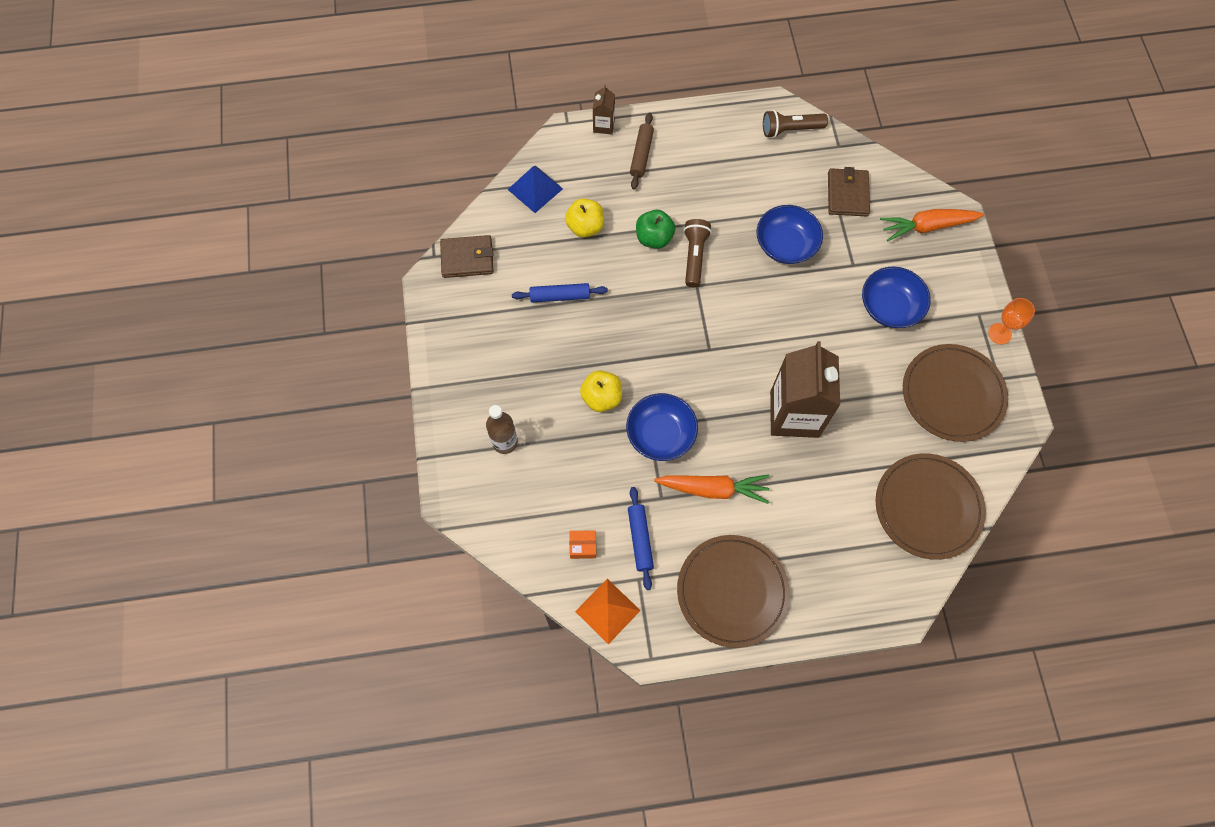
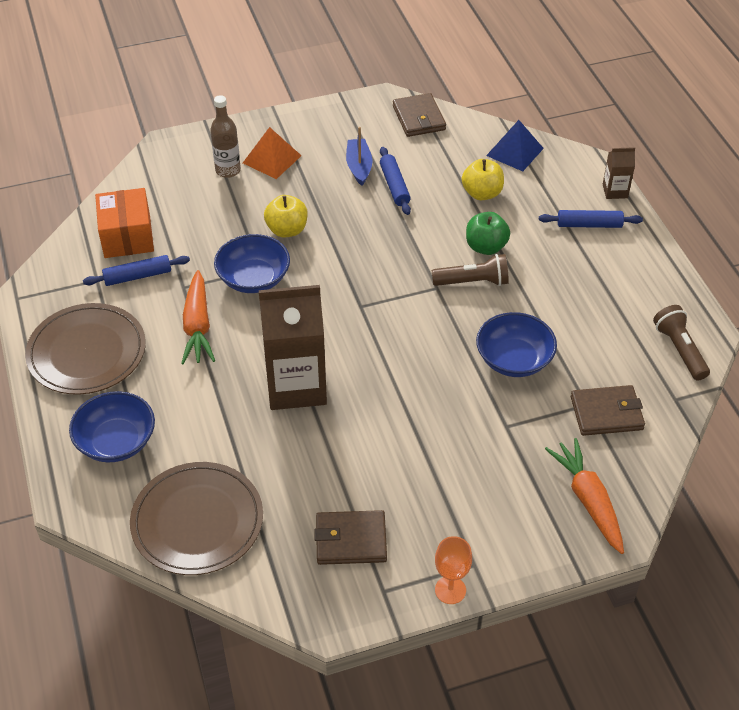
camera: 80 degrees right, 20 degrees down
(526, 322) = (359, 167): none -> blue boat
(583, 546) = (127, 236): orange box -> orange box, size x2.05
(607, 611) = (63, 262): orange pyramid -> orange pyramid (272, 159)
(641, 154) = (589, 224): brown rolling pin -> blue rolling pin
(890, 307) = (458, 467): blue bowl -> blue bowl (116, 441)
(952, 394) = (351, 540): brown plate -> brown wallet

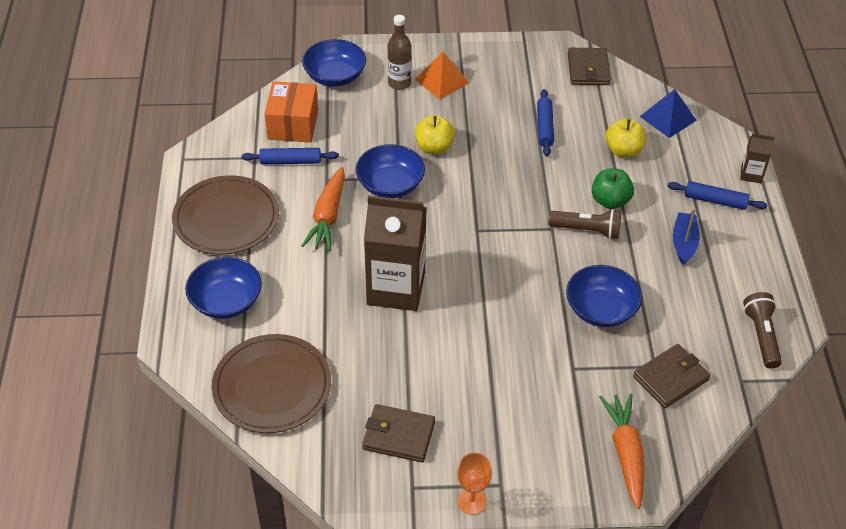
camera: 15 degrees right, 0 degrees up
(156, 176) = (335, 76): none -> blue bowl
(359, 167) = (518, 103): blue boat -> blue boat (684, 243)
(606, 413) = (670, 378): brown wallet -> brown wallet turned 45 degrees counterclockwise

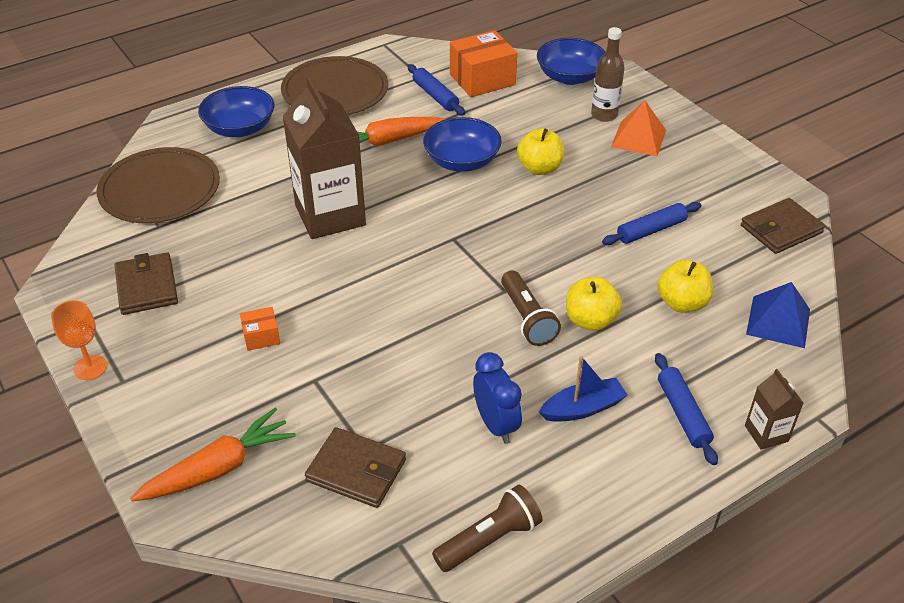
camera: 60 degrees right, 5 degrees down
(508, 382) = (261, 336): none -> orange box
(601, 309) = (417, 372): blue bowl -> none
(610, 201) = (590, 320): green apple -> yellow apple
(672, 291) = (496, 425): none -> blue clock

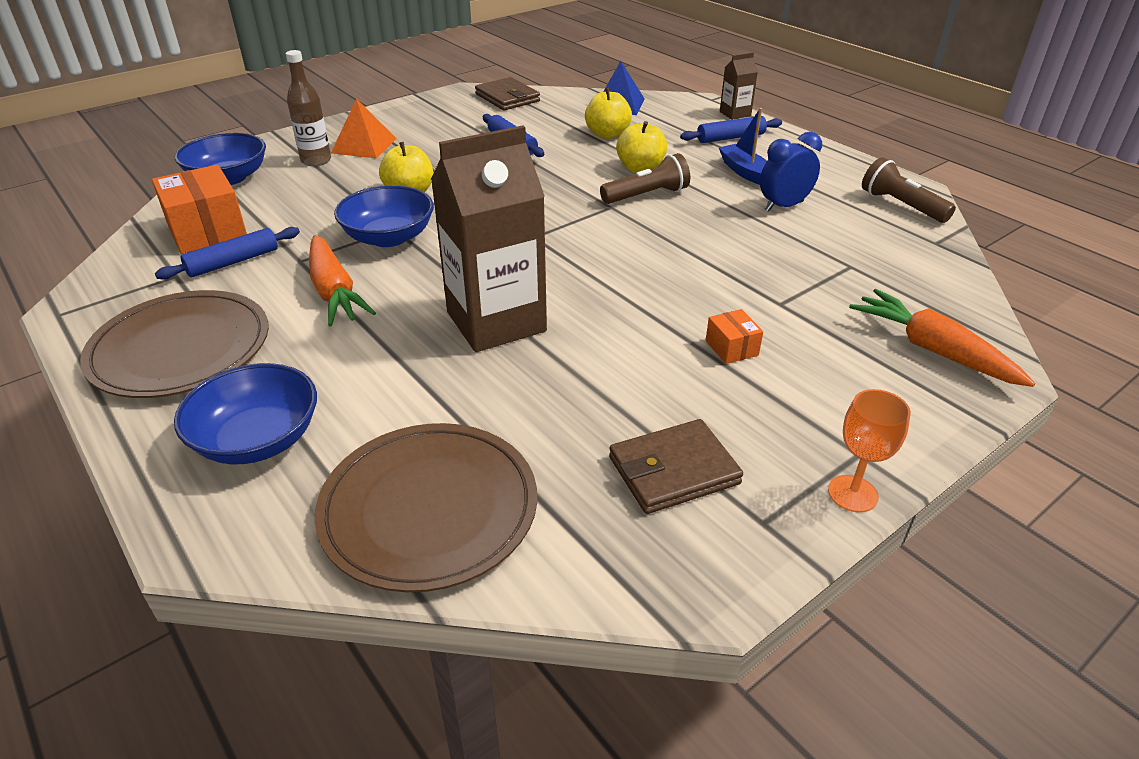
camera: 95 degrees left, 5 degrees down
(356, 470) = (878, 268): brown wallet -> none

